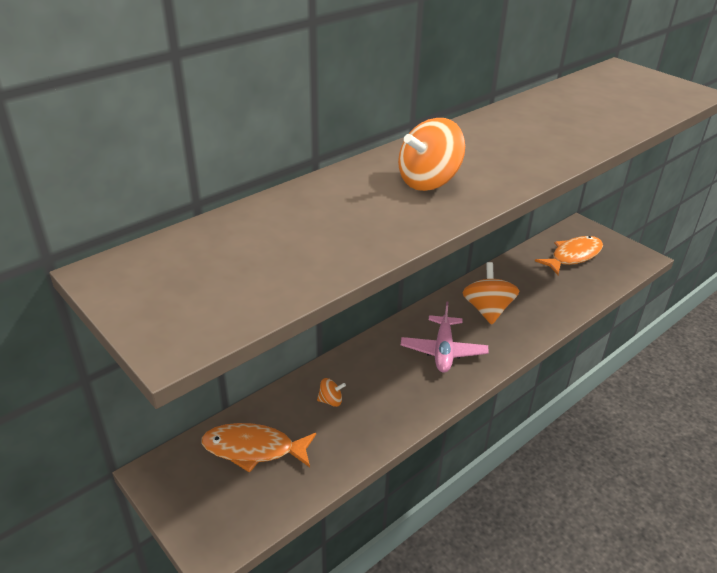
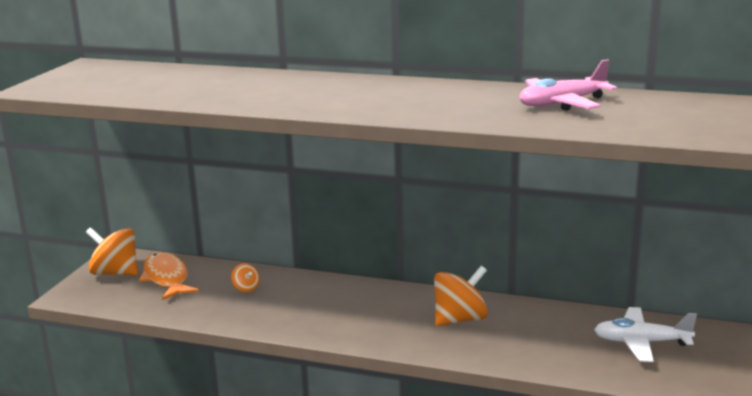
camera: 60 degrees right, 15 degrees down
(428, 181) = (312, 93): orange spinning top -> orange spinning top (115, 273)
(443, 351) = (366, 315): pink plane -> pink plane (562, 104)
(573, 256) = (641, 342): orange fish -> white plane

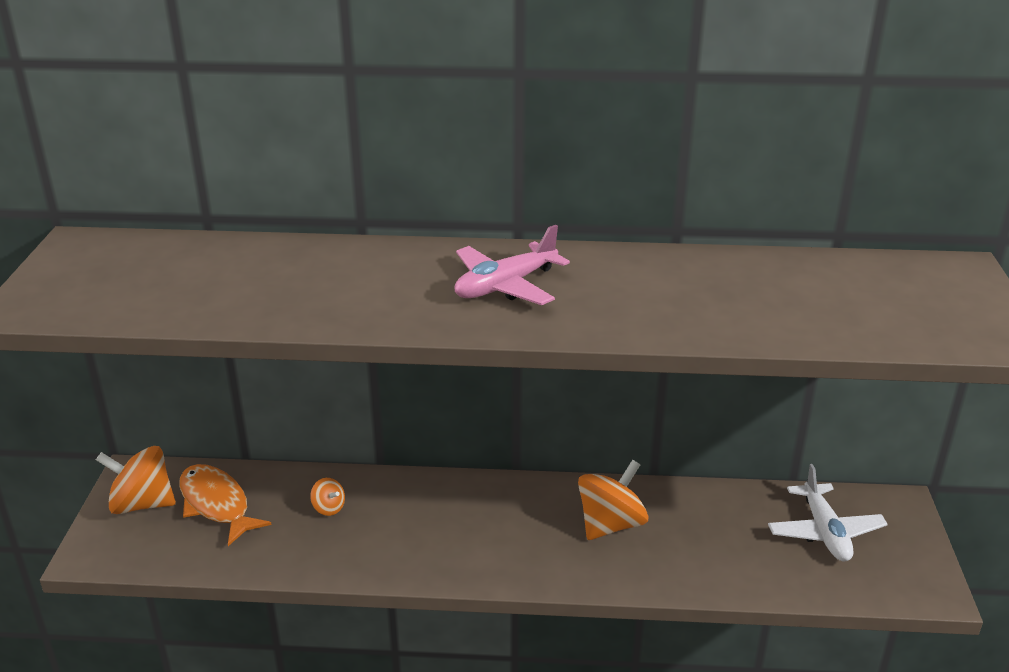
camera: 15 degrees left, 10 degrees up
(562, 104) = (755, 286): pink plane -> pink plane (505, 286)
(641, 342) = (824, 532): white plane -> white plane turned 90 degrees counterclockwise

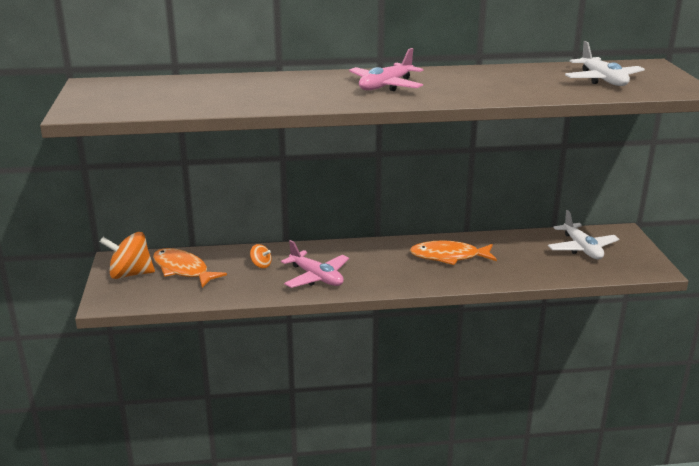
camera: 10 degrees left, 5 degrees down
(400, 542) = (316, 277): none -> pink plane
(610, 524) = (449, 256): orange spinning top -> orange fish
(864, 301) = (602, 80): none -> white plane

